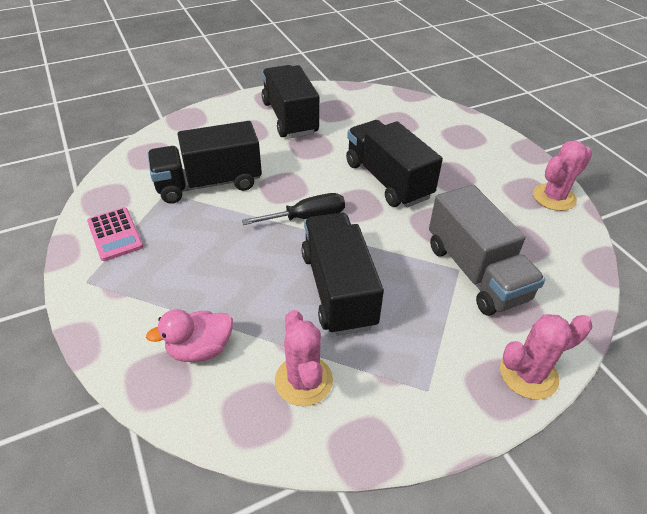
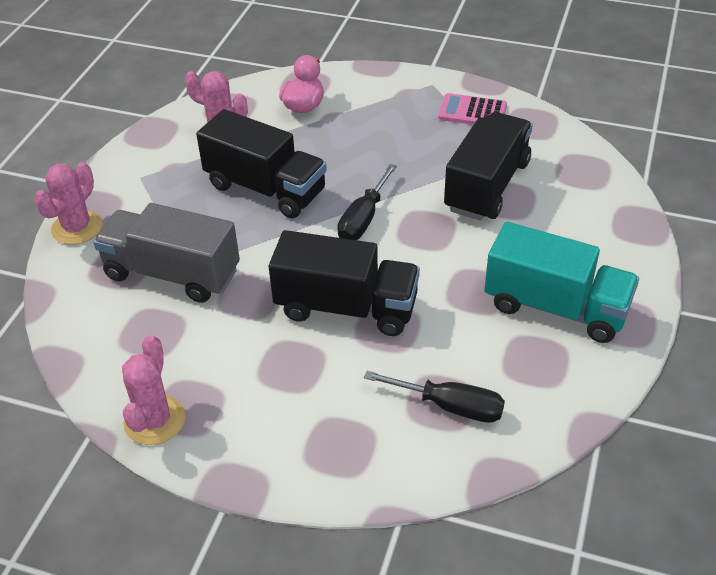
camera: 135 degrees right, 0 degrees up
(290, 118) = (556, 307): black truck -> turquoise truck
(395, 119) = (450, 406): none -> black screwdriver

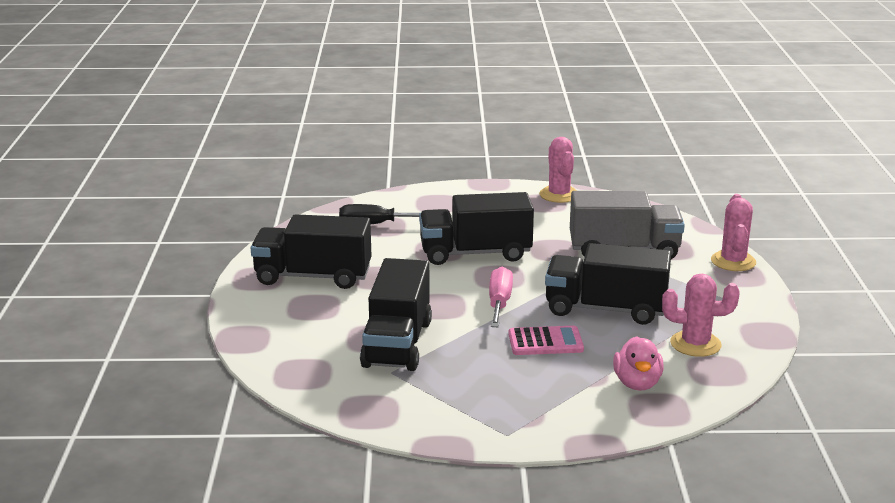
camera: 160 degrees right, 20 degrees down
(363, 219) = (499, 303): black screwdriver -> pink screwdriver
(472, 112) = (442, 410): pink calculator -> pink calculator (545, 342)
(556, 307) = (313, 276): turquoise truck -> black truck

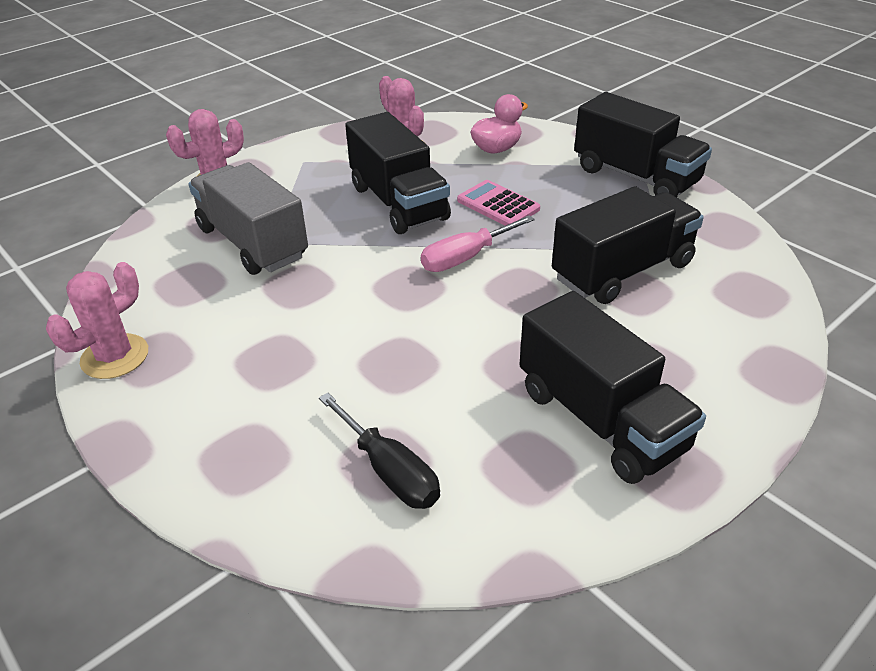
camera: 130 degrees left, 15 degrees up
(475, 253) = (375, 330): black truck -> black truck (635, 176)

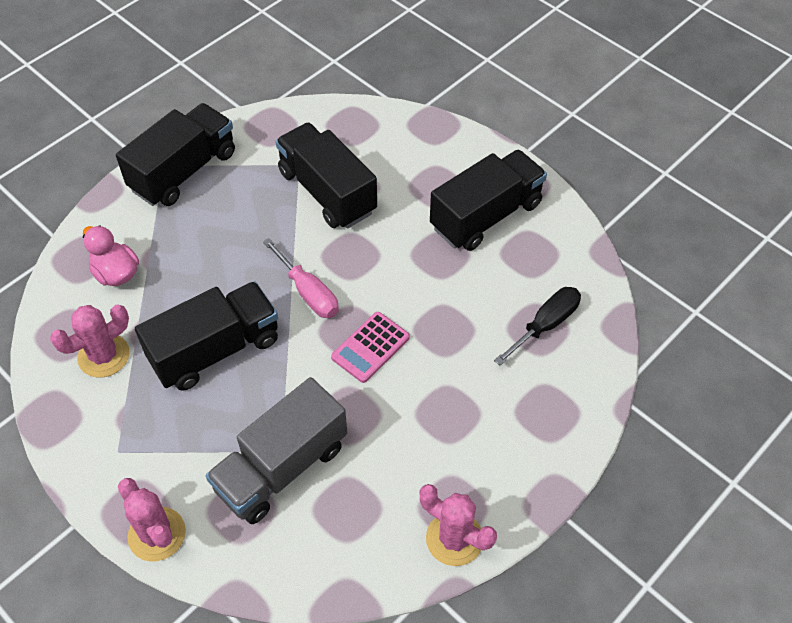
camera: 95 degrees left, 15 degrees up
(498, 205) = (224, 271): pink calculator -> pink calculator (370, 347)

